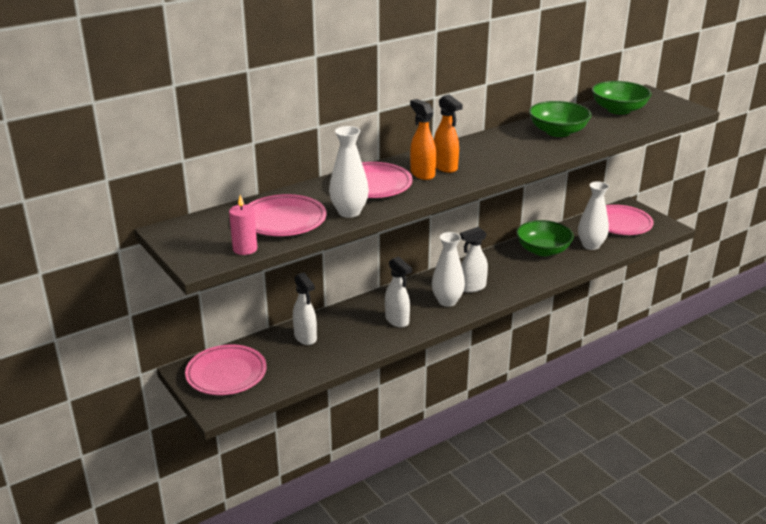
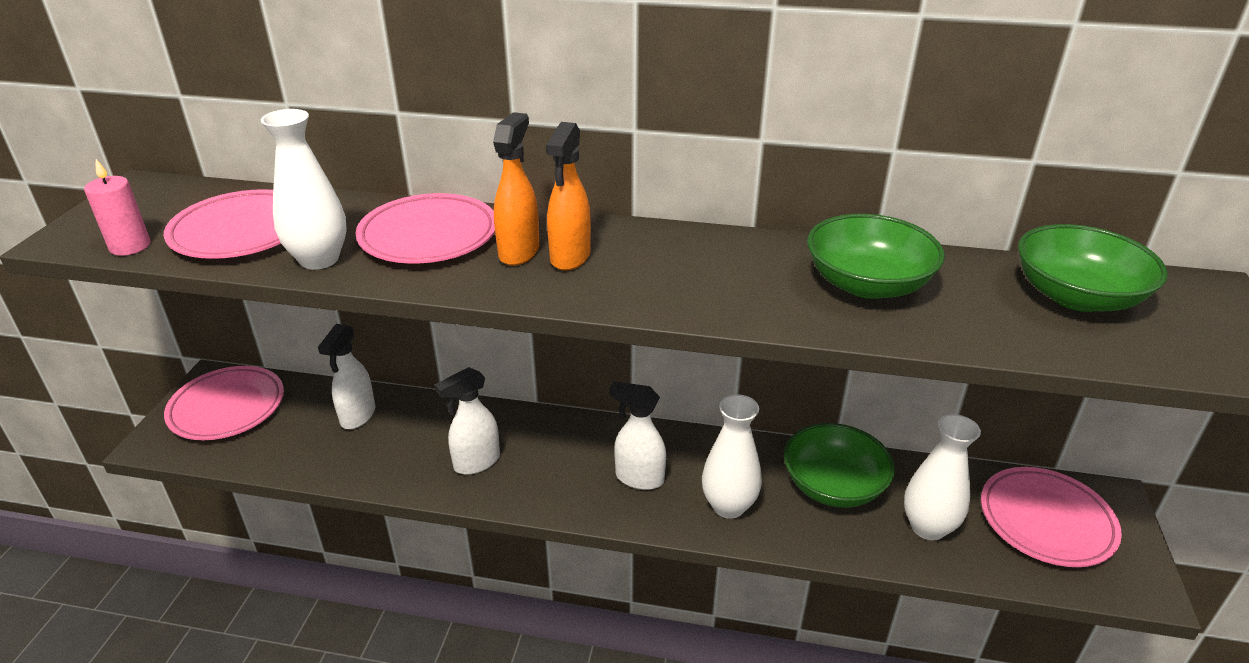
camera: 45 degrees right, 5 degrees up
(397, 320) = (476, 462): white spray bottle -> white spray bottle turned 45 degrees clockwise
(447, 301) = (575, 477): white vase -> white vase (728, 506)

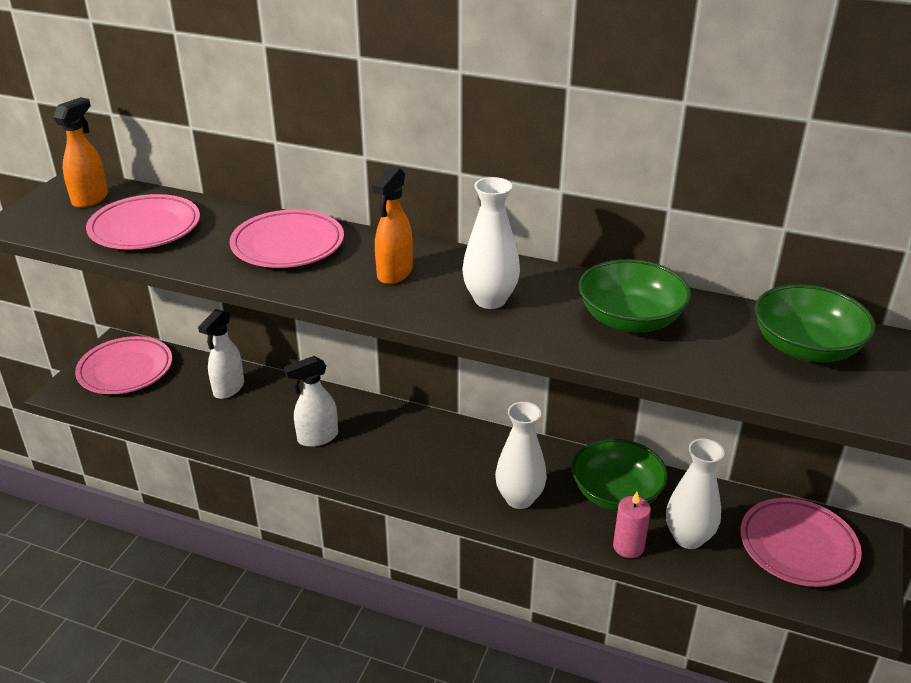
camera: 10 degrees right, 0 degrees up
(130, 246) = (61, 233): pink candle -> pink candle (628, 546)
(319, 259) = (199, 257): white vase -> white vase (490, 300)
(519, 252) = (355, 265): orange spray bottle -> orange spray bottle (91, 199)
(639, 478) = (449, 467): white spray bottle -> none

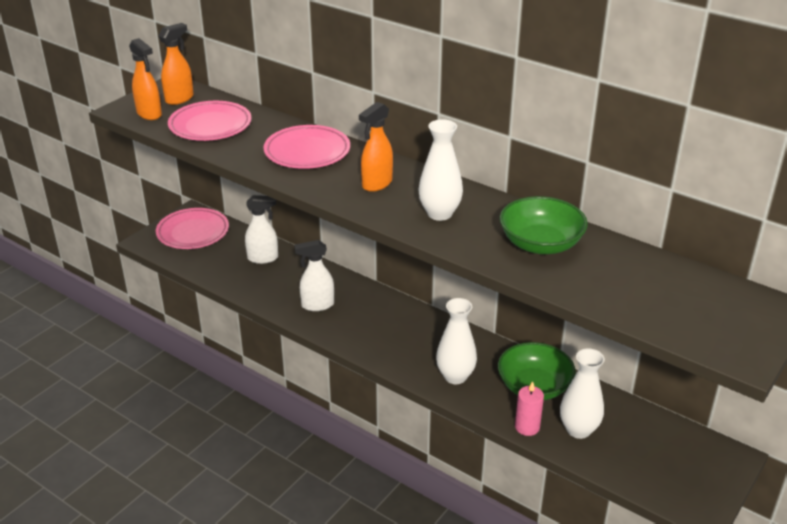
camera: 15 degrees right, 0 degrees up
(55, 224) = (149, 114): none -> orange spray bottle
(228, 389) = (263, 258): white spray bottle -> white spray bottle turned 135 degrees counterclockwise
(798, 546) = (667, 453): pink plate -> none
(805, 347) = (670, 286): green bowl -> none

